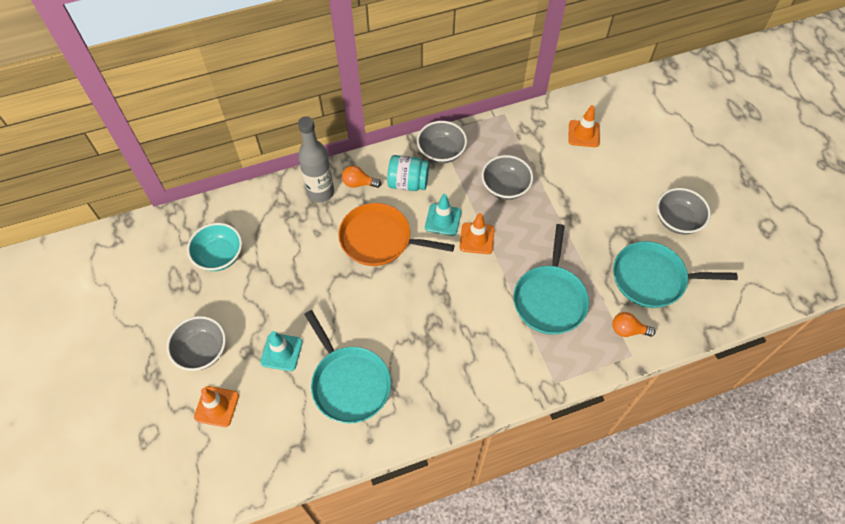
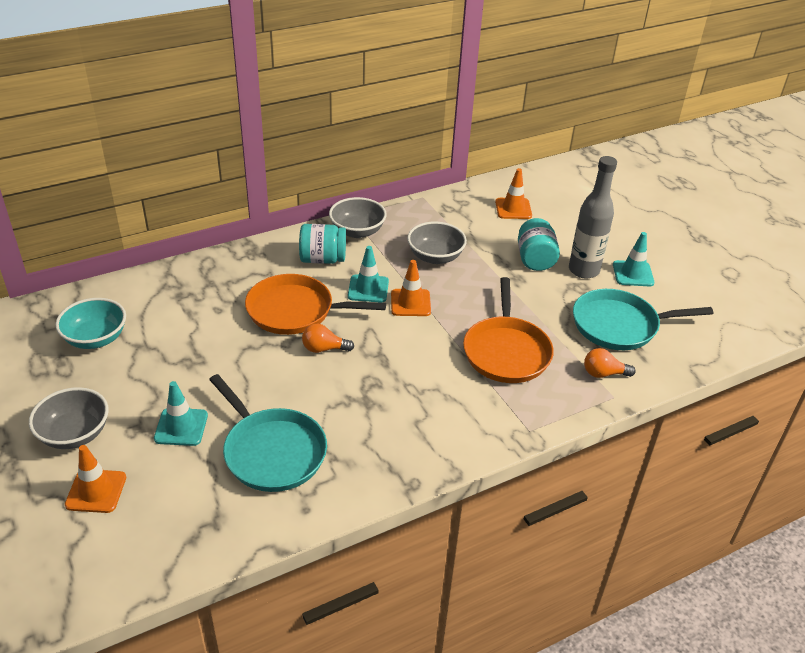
camera: 10 degrees left, 20 degrees down
(321, 192) = (219, 273): grey bottle -> grey bottle (583, 270)
(359, 183) = (264, 263): orange light bulb -> orange light bulb (324, 349)
(550, 299) = (506, 351): turquoise pan -> orange pan
(592, 196) = (535, 259): none -> turquoise jar
(677, 220) = (633, 274): grey bowl -> turquoise traffic cone

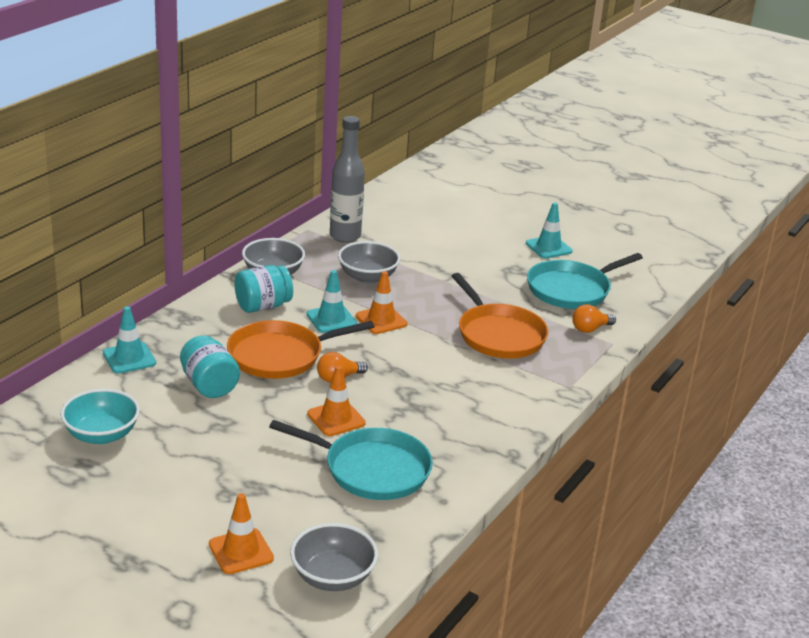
camera: 30 degrees left, 10 degrees down
(75, 434) = (169, 516): grey bowl -> grey bowl (333, 577)
(181, 427) = (268, 478): turquoise traffic cone -> turquoise traffic cone (129, 358)
(513, 209) = (401, 220): orange traffic cone -> orange traffic cone (336, 418)
(535, 259) = (457, 257): turquoise jar -> turquoise jar (209, 385)
(583, 270) = (506, 255): grey bottle -> grey bottle (345, 236)

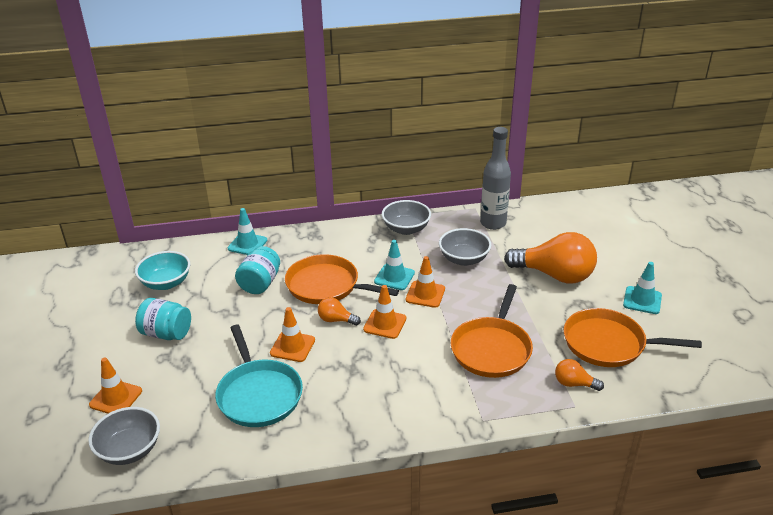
camera: 50 degrees right, 5 degrees up
(263, 306) = (367, 247): turquoise jar -> turquoise jar (166, 333)
(386, 360) = (385, 324): none -> orange traffic cone
(460, 257) = (554, 275): none -> orange light bulb
(571, 290) = (608, 344): turquoise pan -> orange pan

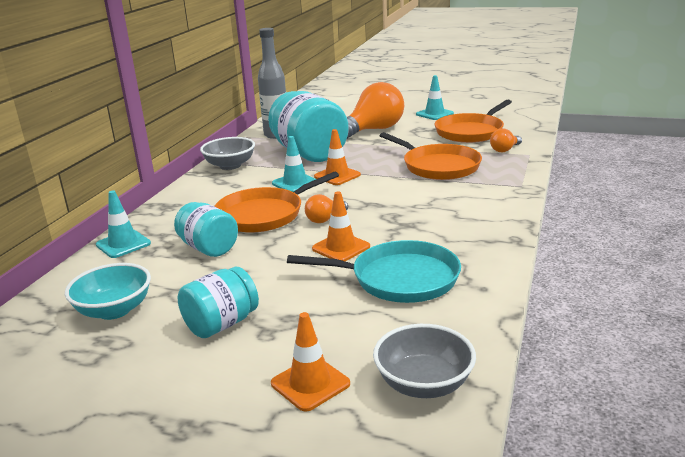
camera: 60 degrees left, 10 degrees down
(385, 324) = (358, 199): orange traffic cone -> none
(464, 259) = (309, 153): grey bowl -> turquoise jar

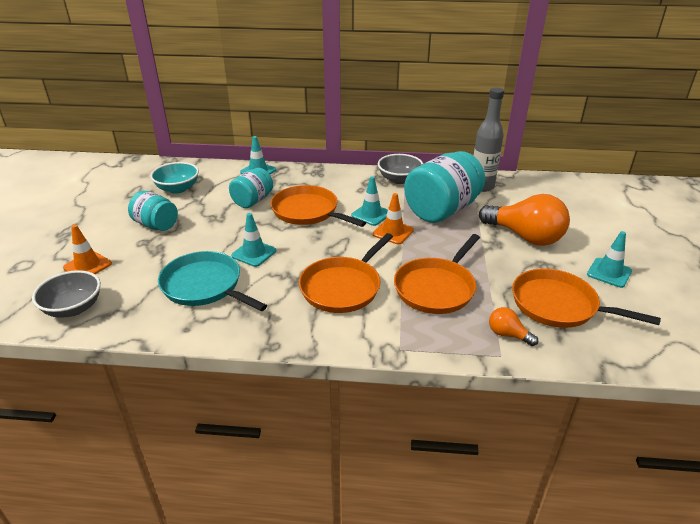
camera: 75 degrees right, 10 degrees up
(325, 219) = (302, 239): orange light bulb -> none
(341, 248) = (254, 253): orange traffic cone -> turquoise traffic cone
(399, 278) = (204, 286): turquoise pan -> turquoise pan turned 135 degrees clockwise
(426, 203) = (343, 287): none -> orange pan

